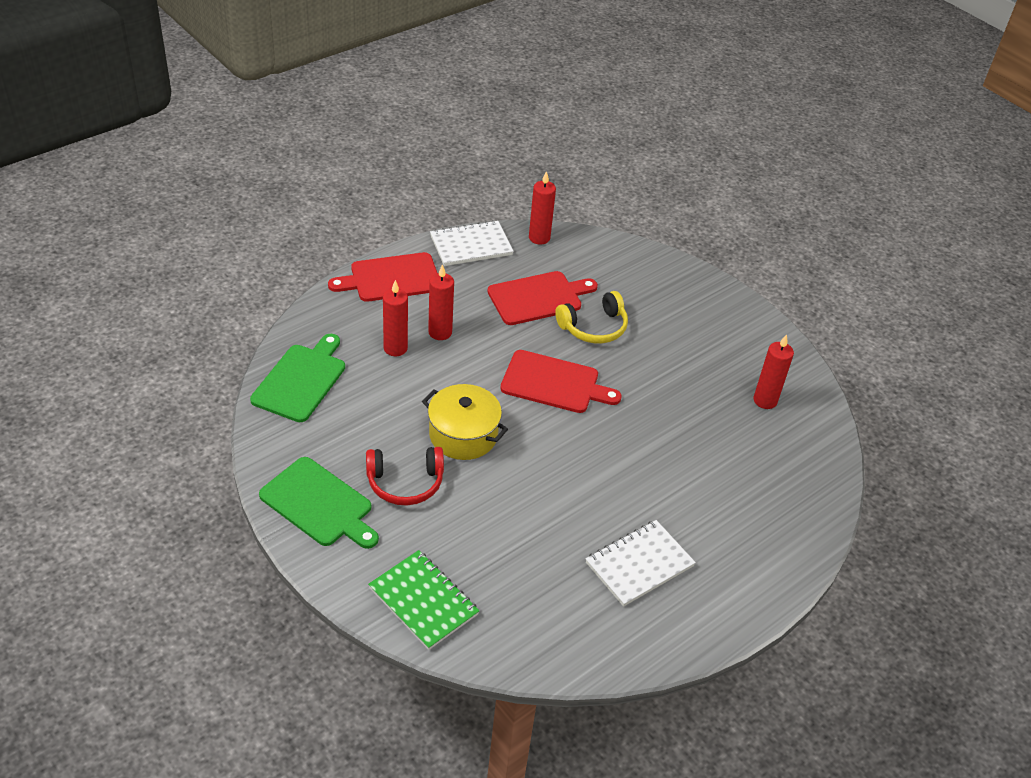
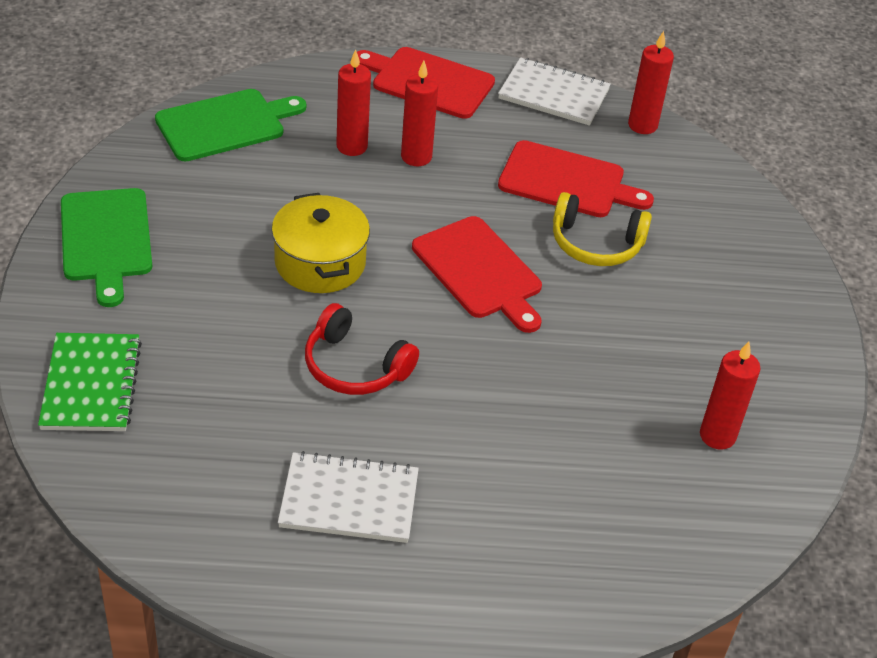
camera: 40 degrees right, 0 degrees up
(405, 483) = (208, 271): red headphones -> red headphones (354, 366)

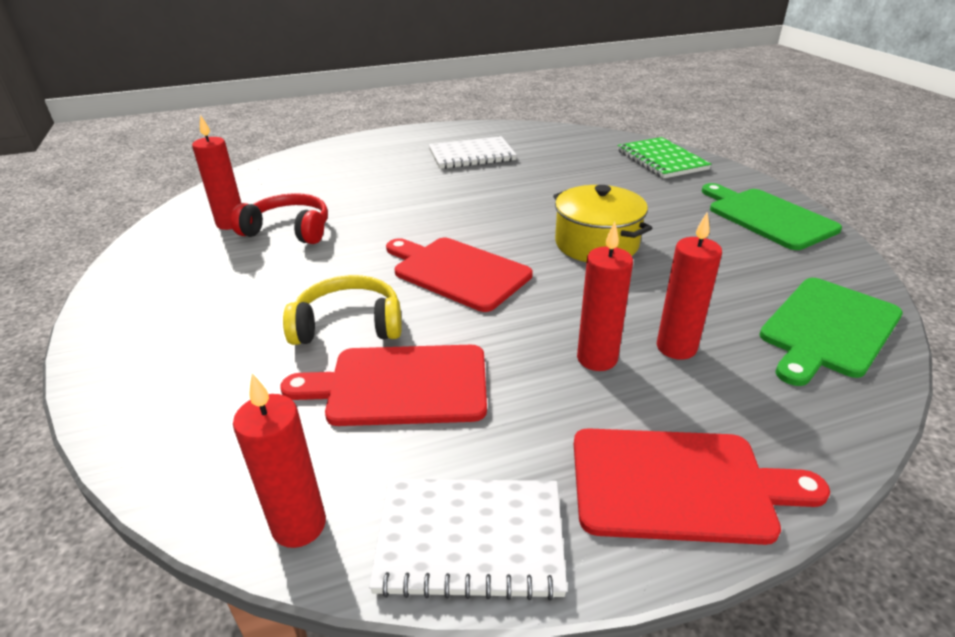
camera: 165 degrees right, 10 degrees down
(354, 366) = (514, 199): red headphones -> red headphones (289, 230)

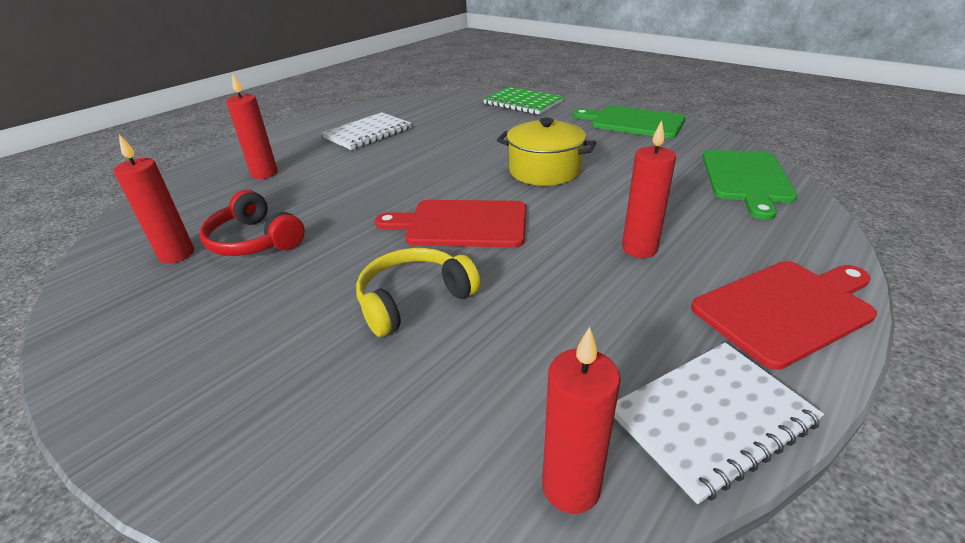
camera: 30 degrees left, 0 degrees up
(289, 230) = (254, 240): red headphones -> red headphones turned 120 degrees counterclockwise
(400, 385) = (519, 329): red cutting board -> none
(676, 347) = (679, 222): red candle -> red candle (264, 174)

